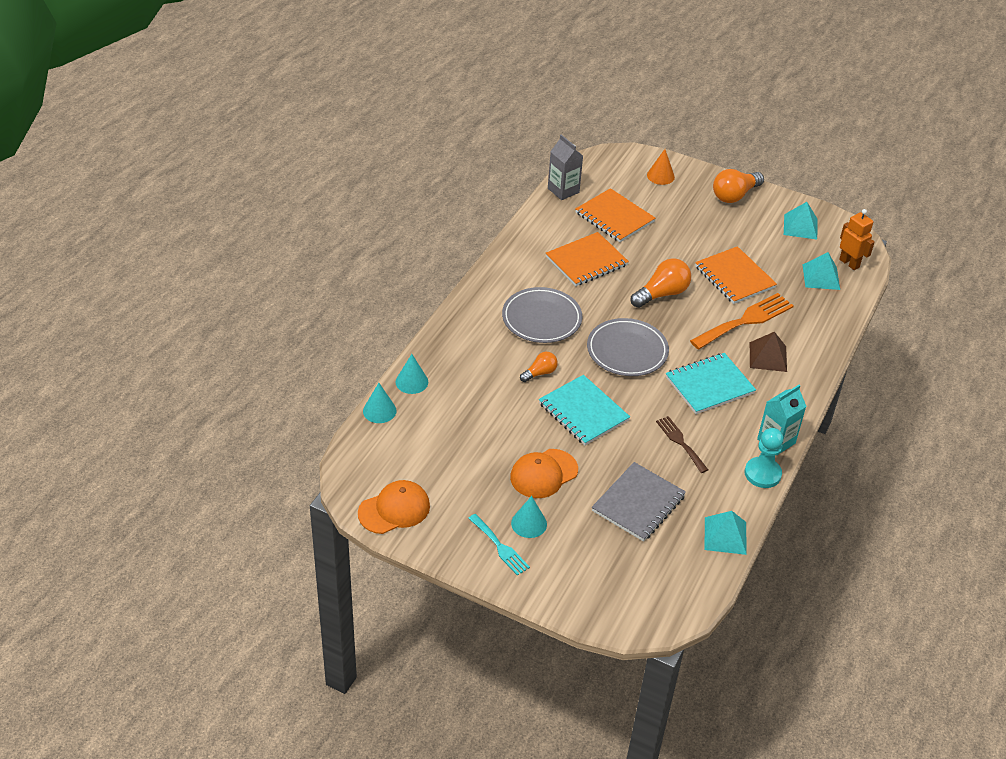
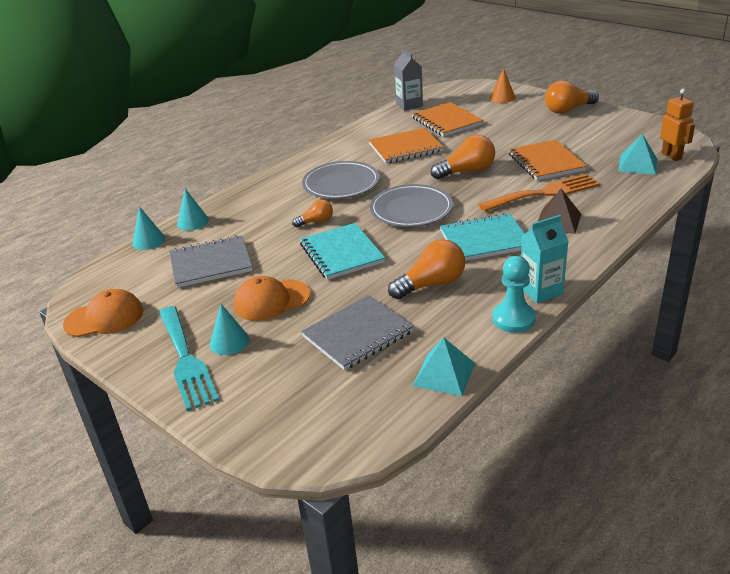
camera: 20 degrees right, 10 degrees down
(461, 435) = (211, 264): none -> grey notebook
(500, 547) = (186, 360): turquoise fork -> turquoise fork, size x1.71
(680, 442) = (431, 284): brown fork -> orange light bulb
(800, 226) = (627, 130): turquoise pyramid -> none

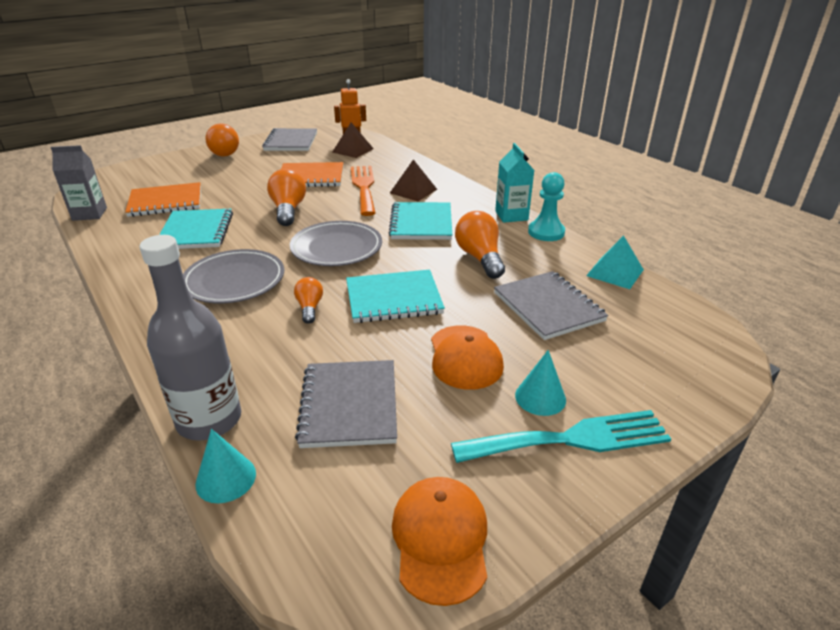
camera: 80 degrees left, 0 degrees up
(193, 222) = (209, 420): turquoise cone -> grey bottle
(405, 148) = (196, 231): orange notebook -> turquoise notebook
(502, 97) = (155, 170): orange cone -> none
(626, 129) = (291, 142): none -> grey notebook
(637, 164) = (352, 150): turquoise pyramid -> brown pyramid

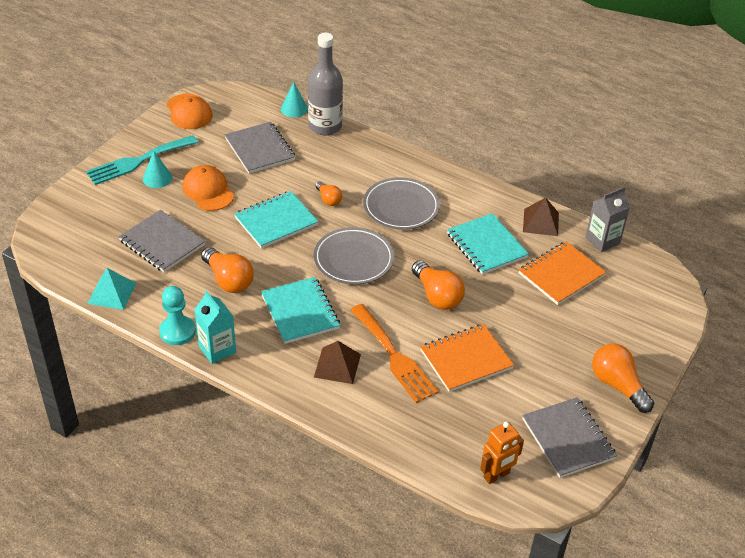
camera: 155 degrees right, 10 degrees up
(352, 150) = (469, 440): brown pyramid -> brown pyramid (541, 222)

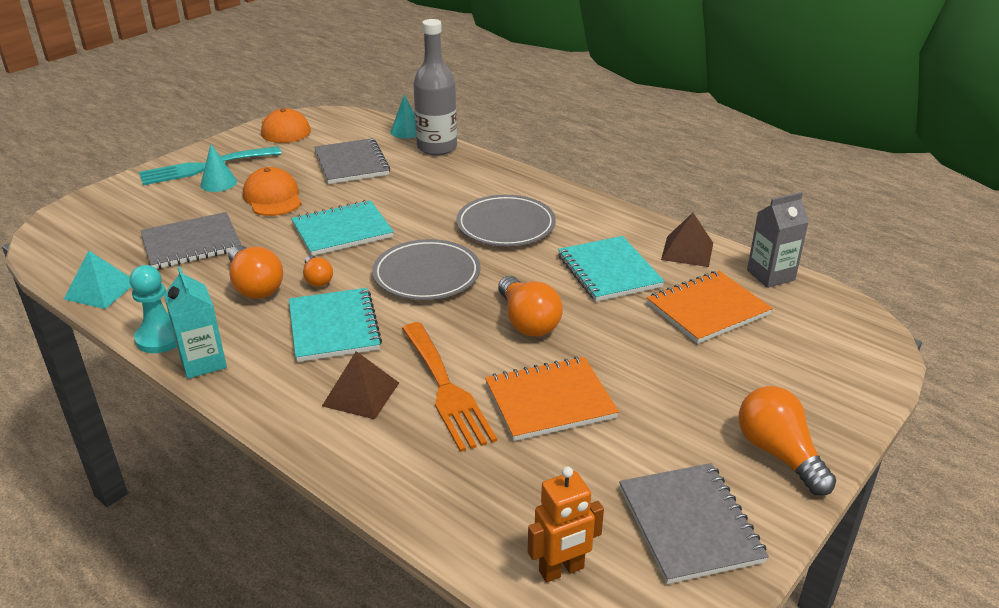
camera: 10 degrees right, 10 degrees down
(162, 243) = (191, 243): grey notebook -> grey notebook turned 75 degrees counterclockwise
(328, 199) = (416, 213): orange light bulb -> orange light bulb (317, 279)

